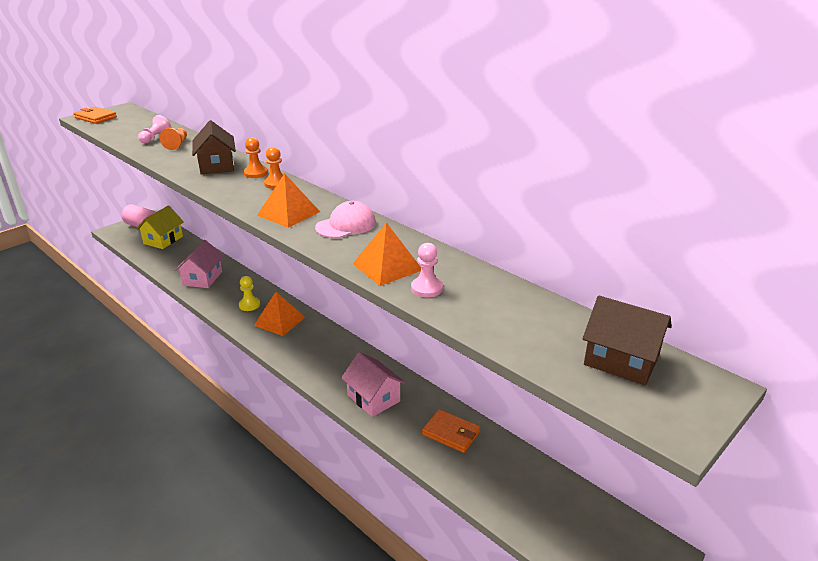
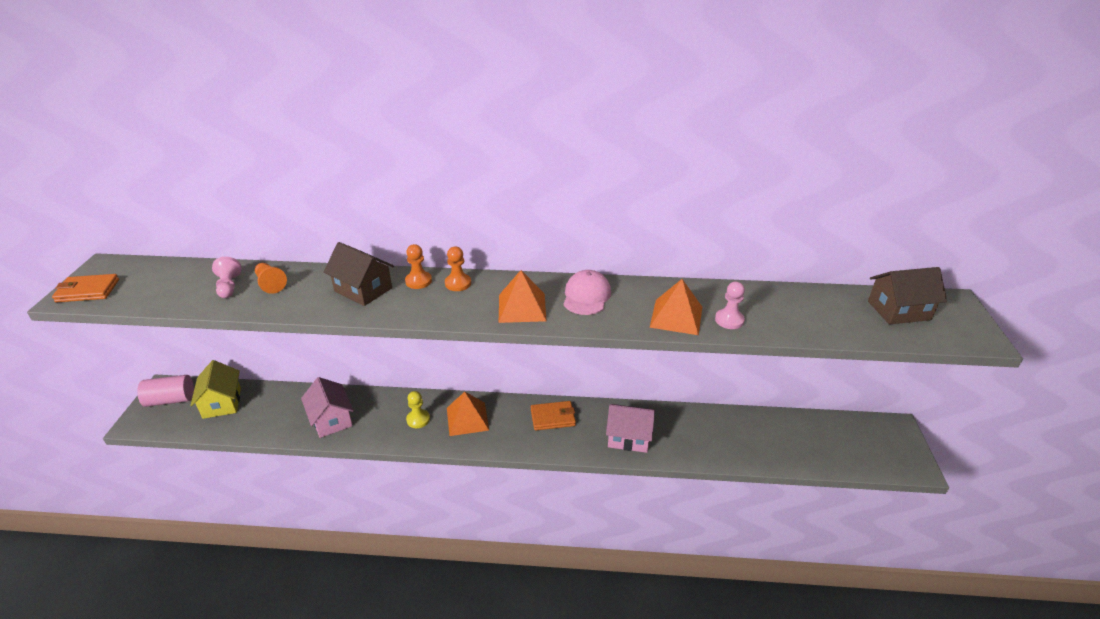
camera: 40 degrees left, 5 degrees up
(451, 433) = (710, 429): orange wallet -> orange wallet (553, 417)

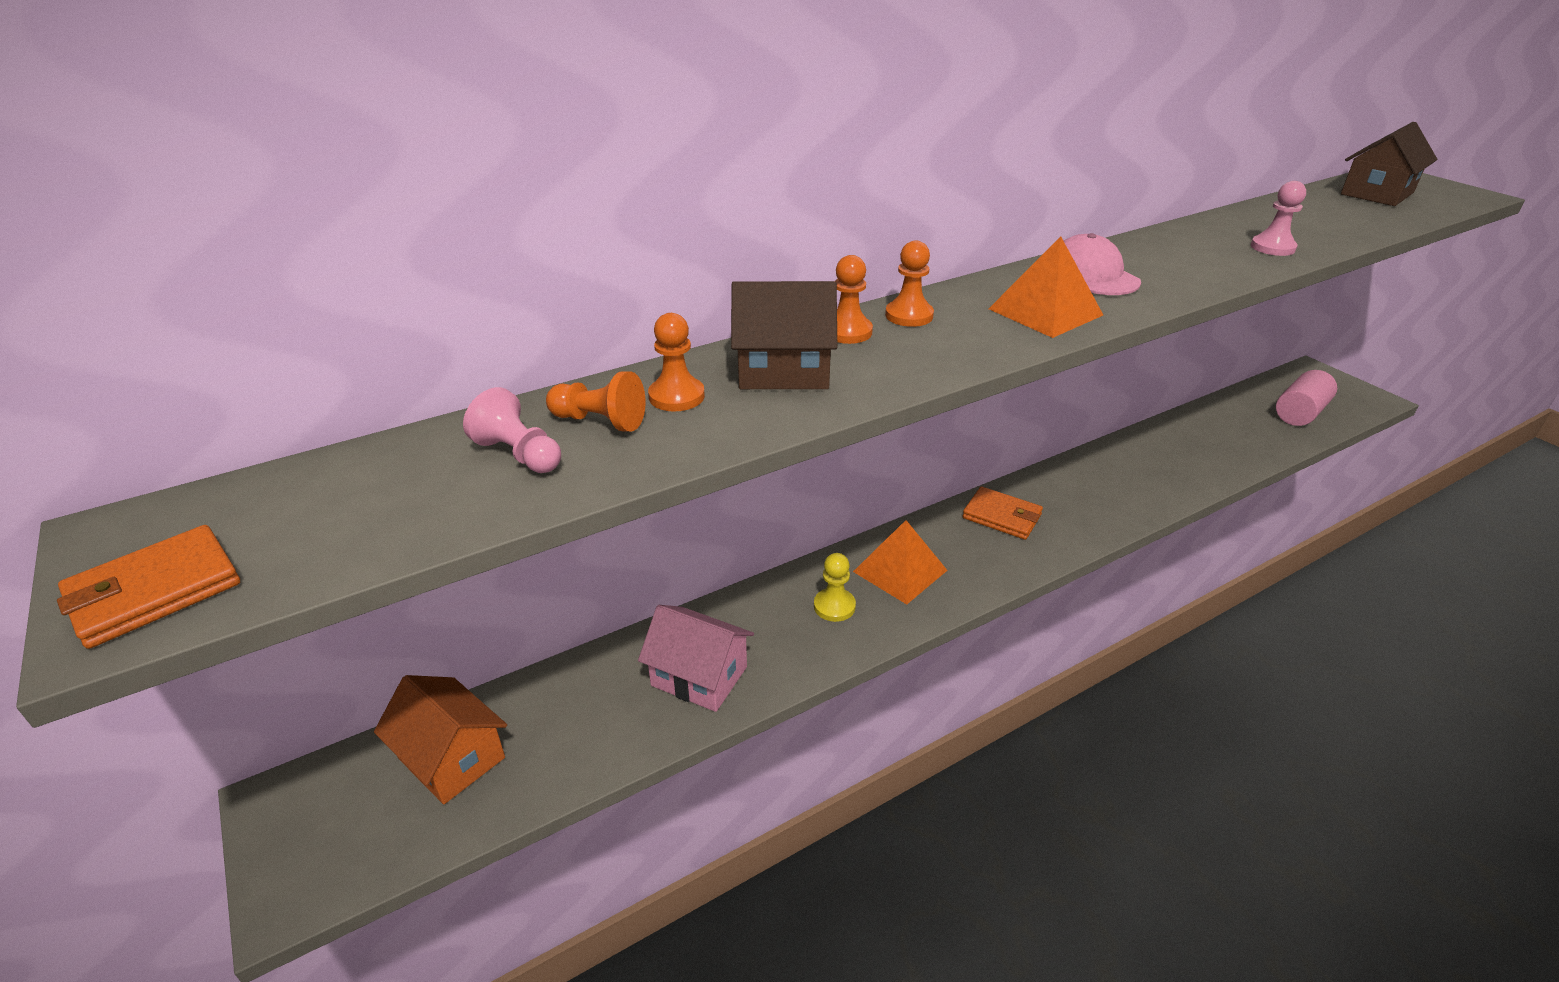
camera: 35 degrees left, 0 degrees up
(170, 400) = (324, 812): pink cylinder -> pink cylinder (1300, 413)
(222, 403) = (451, 758): yellow house -> orange house
(309, 284) = (676, 396): none -> orange pawn
(553, 417) = (1001, 516): orange wallet -> orange wallet turned 75 degrees clockwise
(628, 437) = (1112, 496): pink house -> none
(676, 316) = (1221, 262): orange pyramid -> none

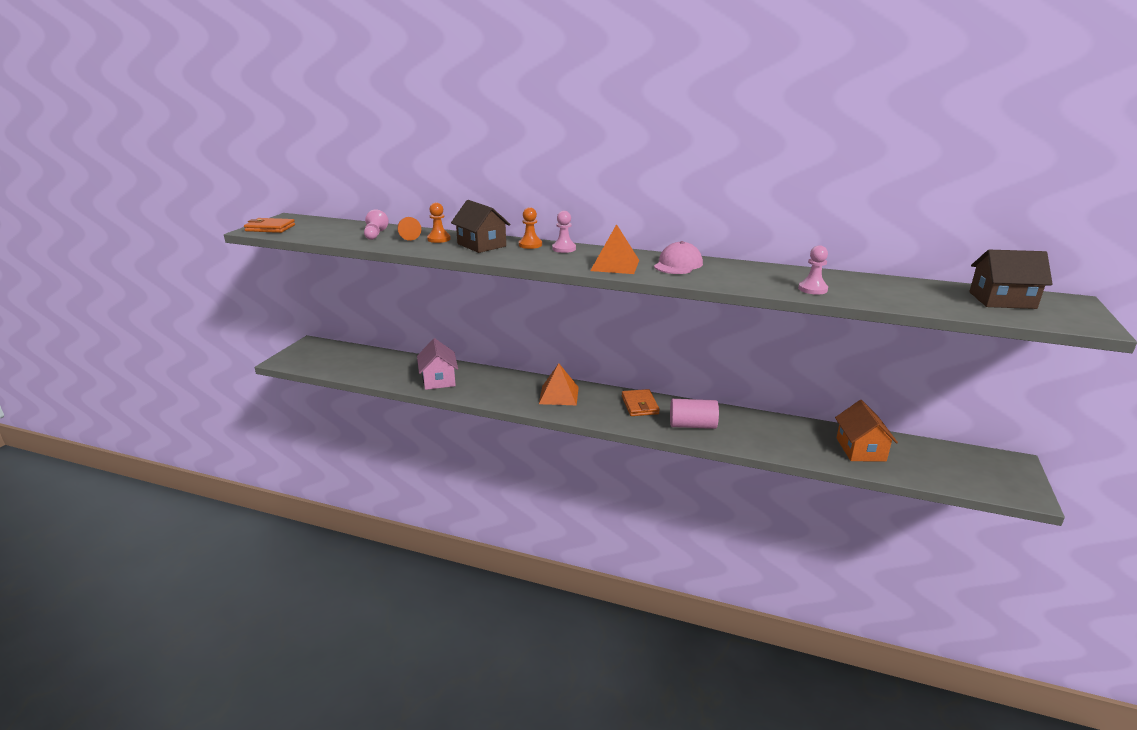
camera: 50 degrees right, 10 degrees down
(451, 758) = (353, 358): orange house -> orange house (860, 449)
(834, 606) = (514, 390): yellow pawn -> none
(909, 315) = (564, 249): orange pawn -> pink pawn
(1300, 413) = (936, 468): pink cylinder -> pink cylinder (692, 425)

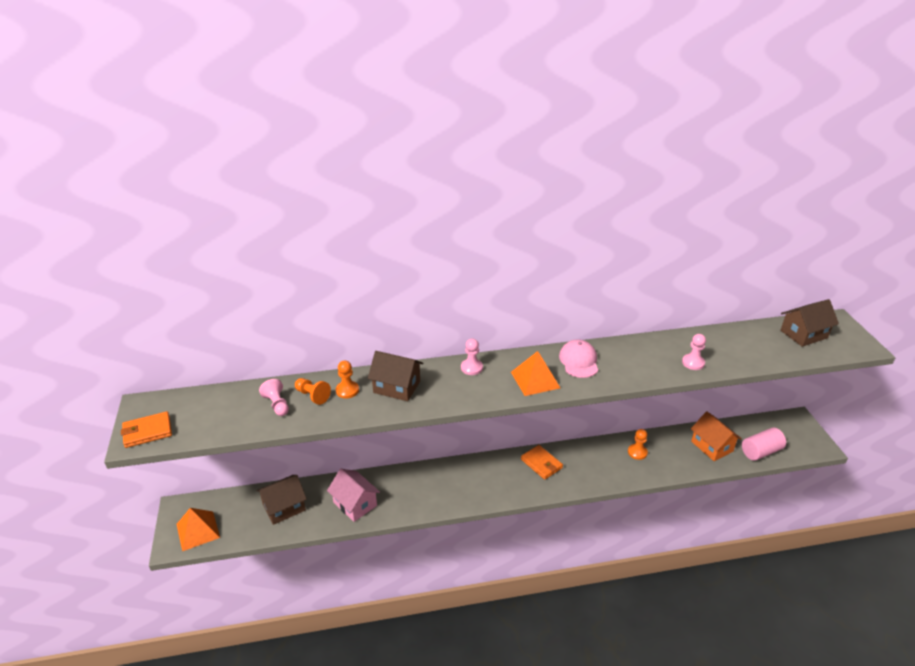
camera: 30 degrees left, 10 degrees up
(382, 365) = (284, 507): none -> brown house
(530, 245) = (438, 371): orange pawn -> orange pawn (637, 452)
(559, 395) = (472, 479): orange pyramid -> orange pyramid (198, 530)
(692, 425) = (594, 470): pink cylinder -> pink cylinder (761, 451)

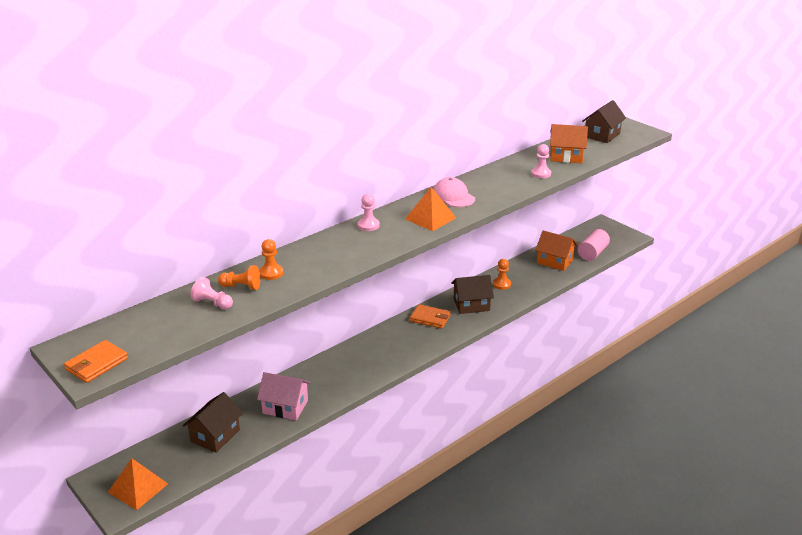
camera: 30 degrees left, 5 degrees down
(397, 387) = (315, 257): brown house -> brown house (471, 305)
(739, 349) = (566, 156): none -> orange house

